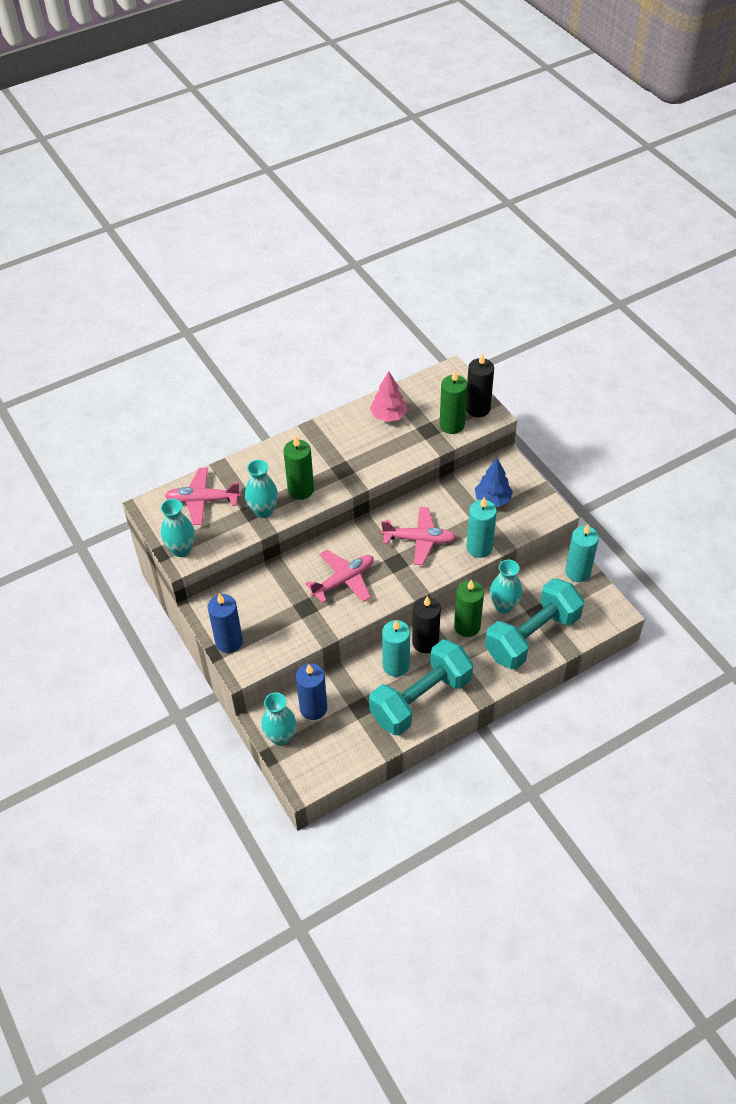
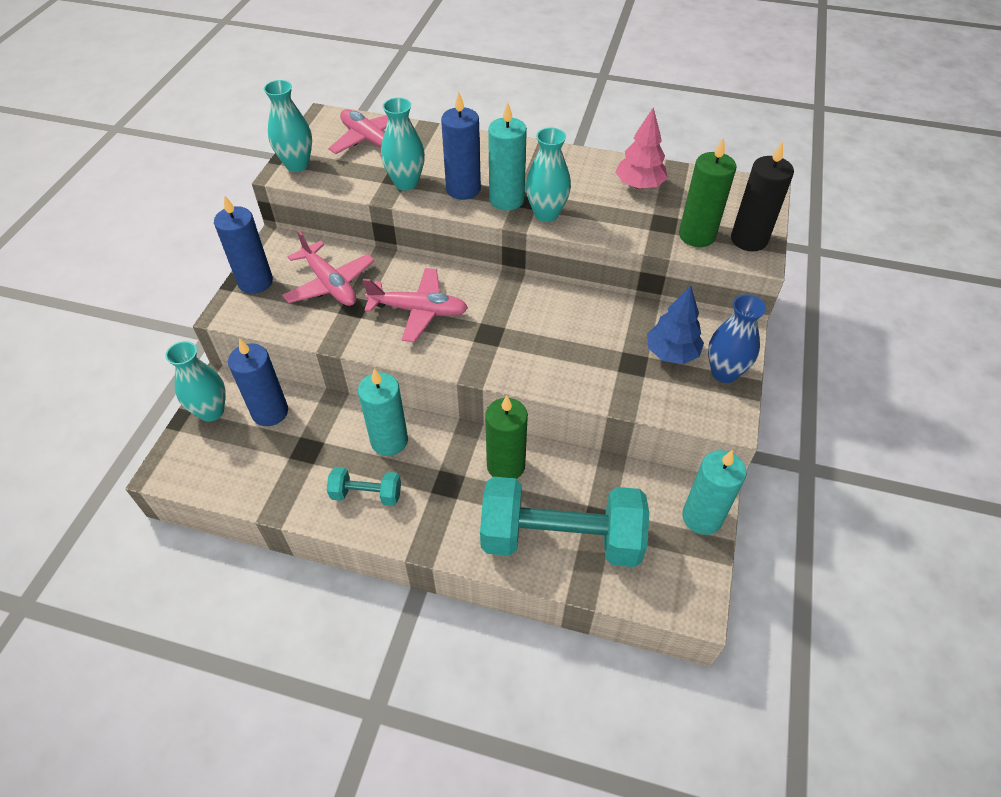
camera: 45 degrees right, 0 degrees up
(301, 490) = (463, 189): green candle -> blue candle
(419, 540) = (541, 332): pink plane -> pink plane (330, 284)
(421, 699) = (366, 494): turquoise dumbbell -> turquoise dumbbell, size x0.45
(425, 642) = (445, 444): black candle -> none
(479, 547) = (593, 387): turquoise candle -> turquoise candle (506, 200)
(504, 606) = (571, 480): turquoise vase -> turquoise vase (546, 214)
(526, 490) = (724, 372): none -> blue vase

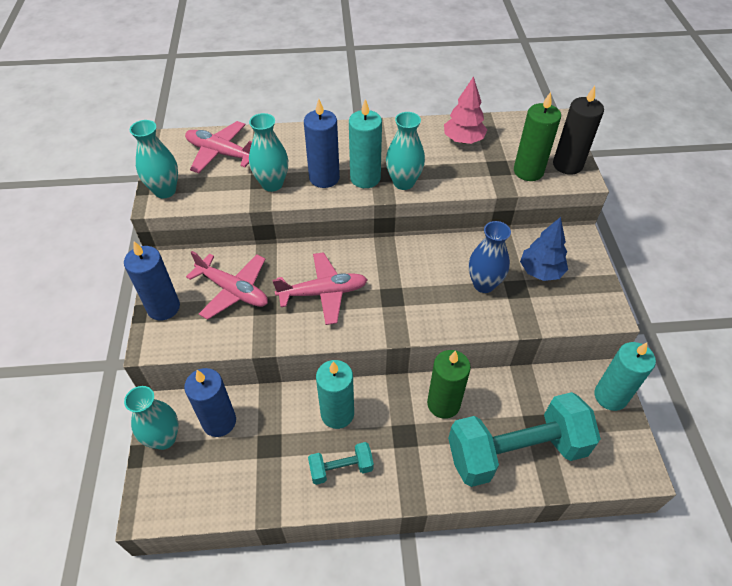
camera: 20 degrees left, 0 degrees up
(724, 372) = (586, 276): blue vase -> blue vase (484, 284)

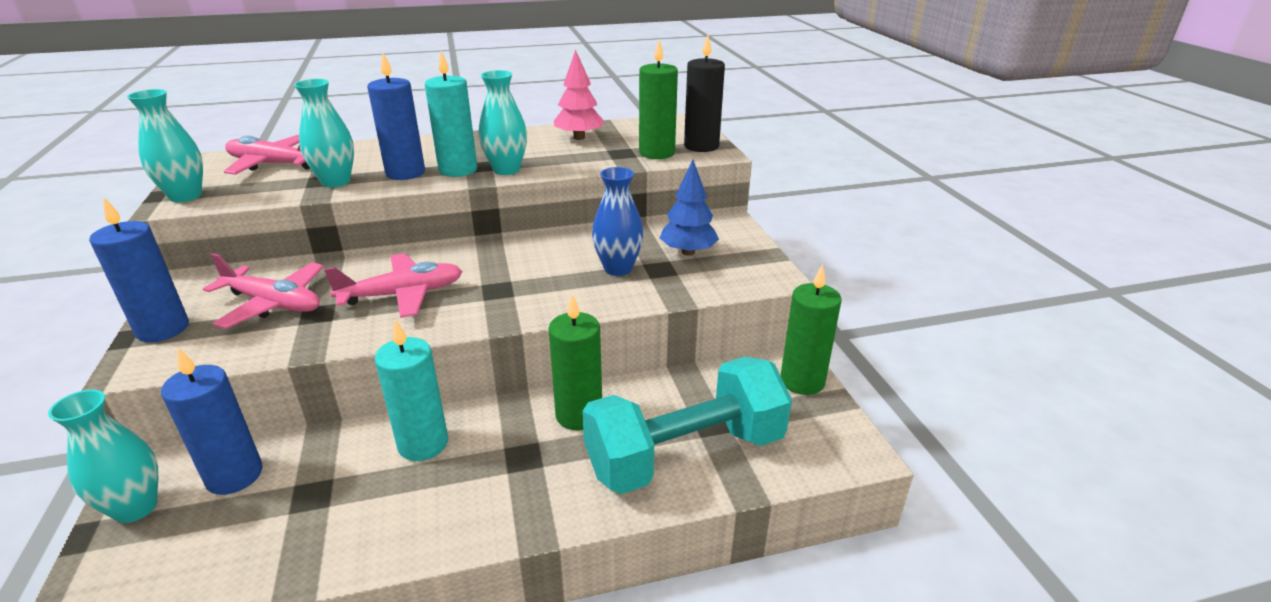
camera: 10 degrees left, 20 degrees down
(341, 468) = (424, 508): turquoise dumbbell -> none
(610, 396) = (802, 381): turquoise candle -> green candle

